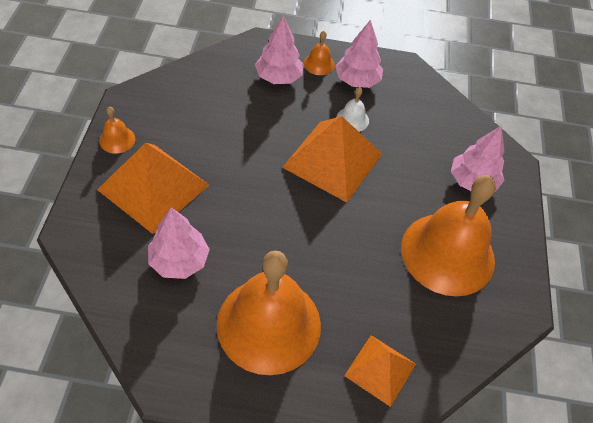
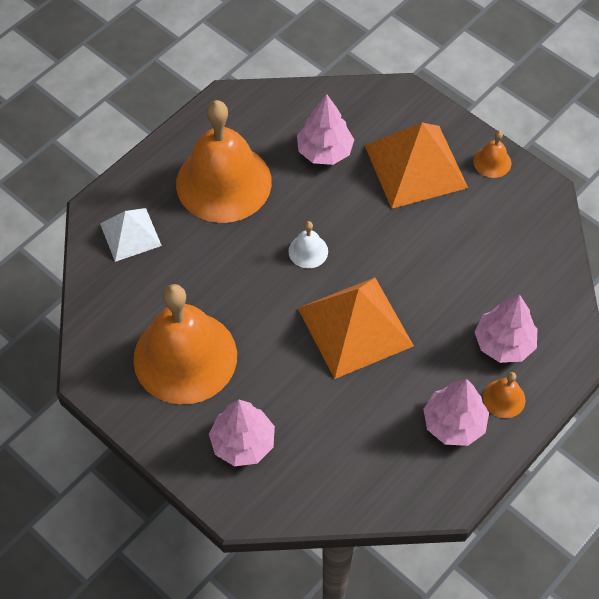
camera: 130 degrees right, 5 degrees up
(352, 119) = (398, 380): white bell -> white bell (308, 251)
(380, 369) = (130, 234): orange pyramid -> white pyramid

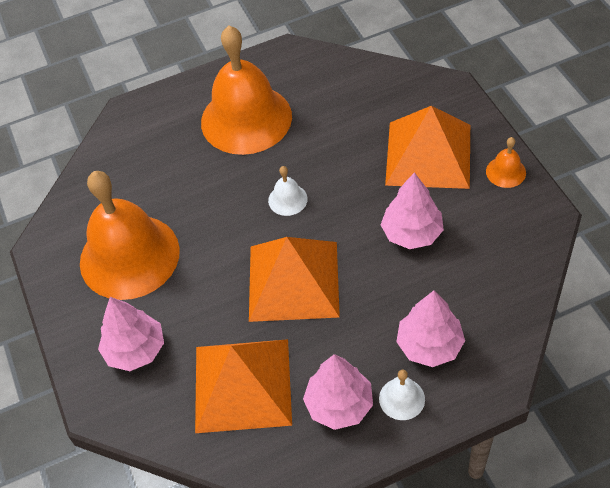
camera: 30 degrees right, 5 degrees down
(130, 234) = (144, 139): white pyramid -> none
(324, 151) = (350, 118): pink tree -> pink tree (411, 233)
(360, 437) = (243, 384): none -> orange pyramid
(504, 398) = (402, 398): orange bell -> white bell

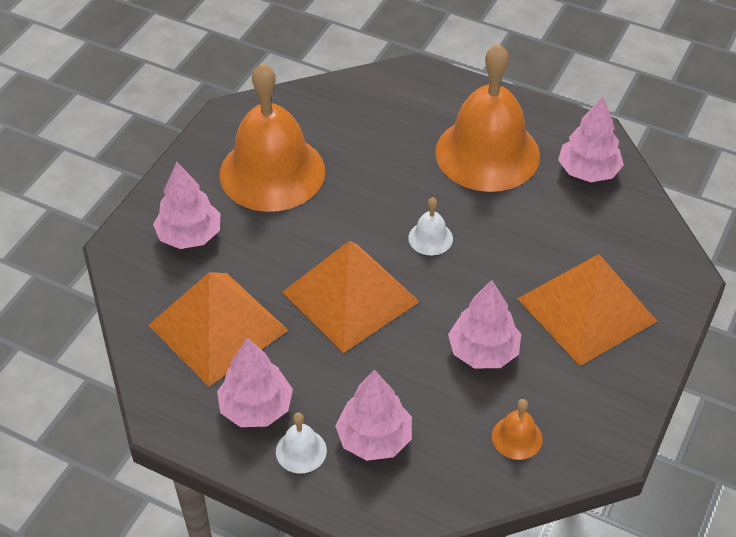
camera: 45 degrees right, 5 degrees down
(317, 77) = (588, 171): none -> pink tree
(506, 172) = (629, 384): orange bell -> orange bell (517, 437)

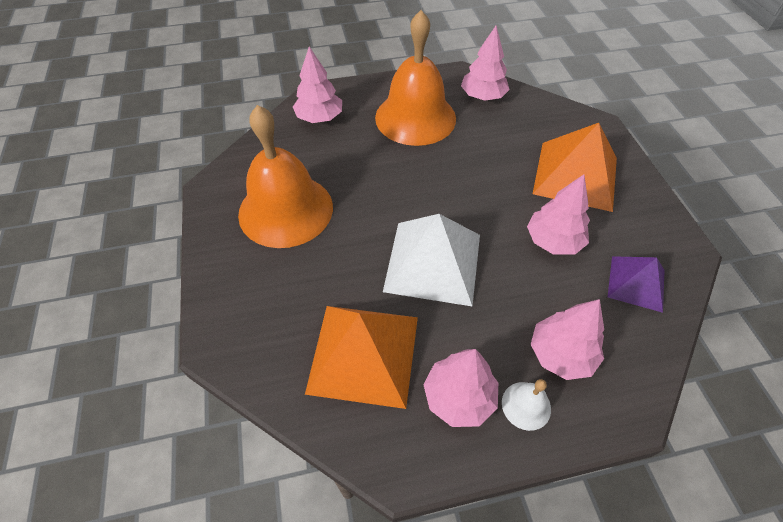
camera: 40 degrees left, 5 degrees up
(189, 236) = (268, 296): pink tree -> pink tree (319, 118)
(350, 296) = (433, 262): orange pyramid -> white pyramid
(430, 238) = (440, 189): white bell -> none
(517, 437) = (636, 283): orange bell -> purple pyramid

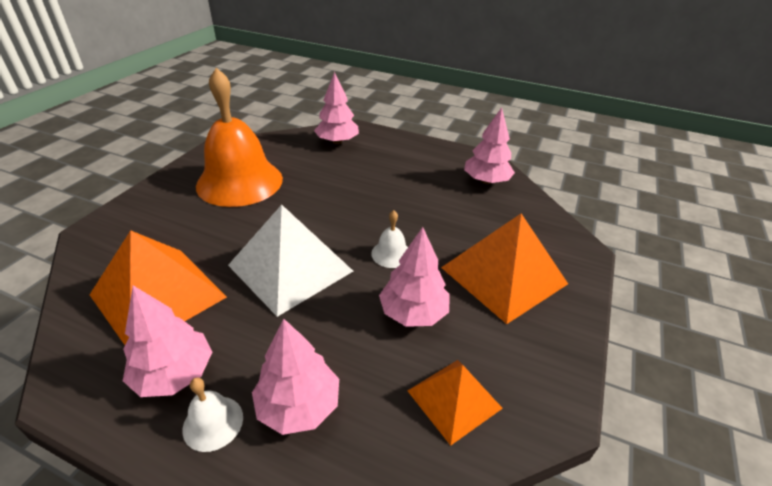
camera: 35 degrees right, 15 degrees down
(415, 117) = (409, 171): orange bell -> none
(488, 203) = (391, 254): none -> white bell
(636, 283) = (454, 399): purple pyramid -> orange pyramid

